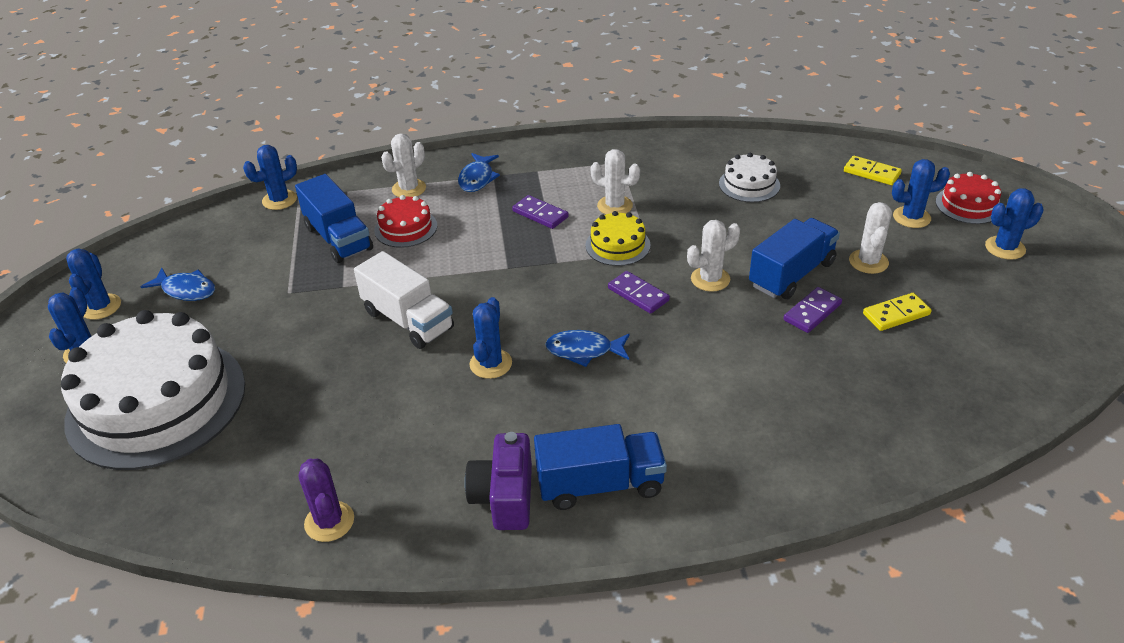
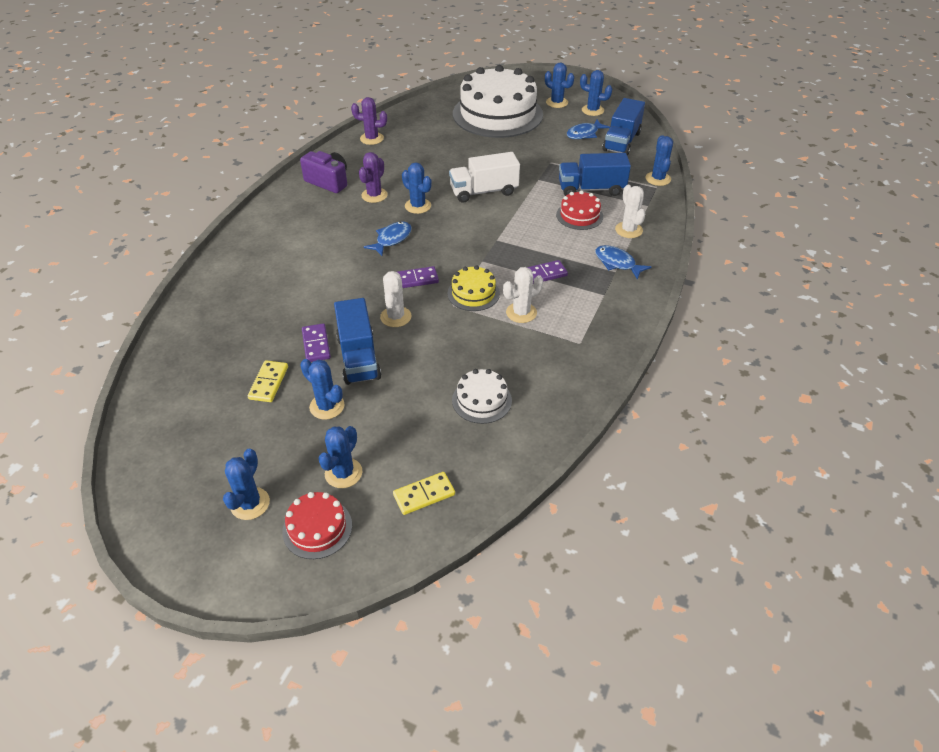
camera: 120 degrees right, 5 degrees up
(499, 421) = (374, 195): none -> purple cactus
(600, 484) = (301, 209): blue truck -> blue truck (621, 142)
(868, 262) = (327, 406): white cactus -> blue cactus

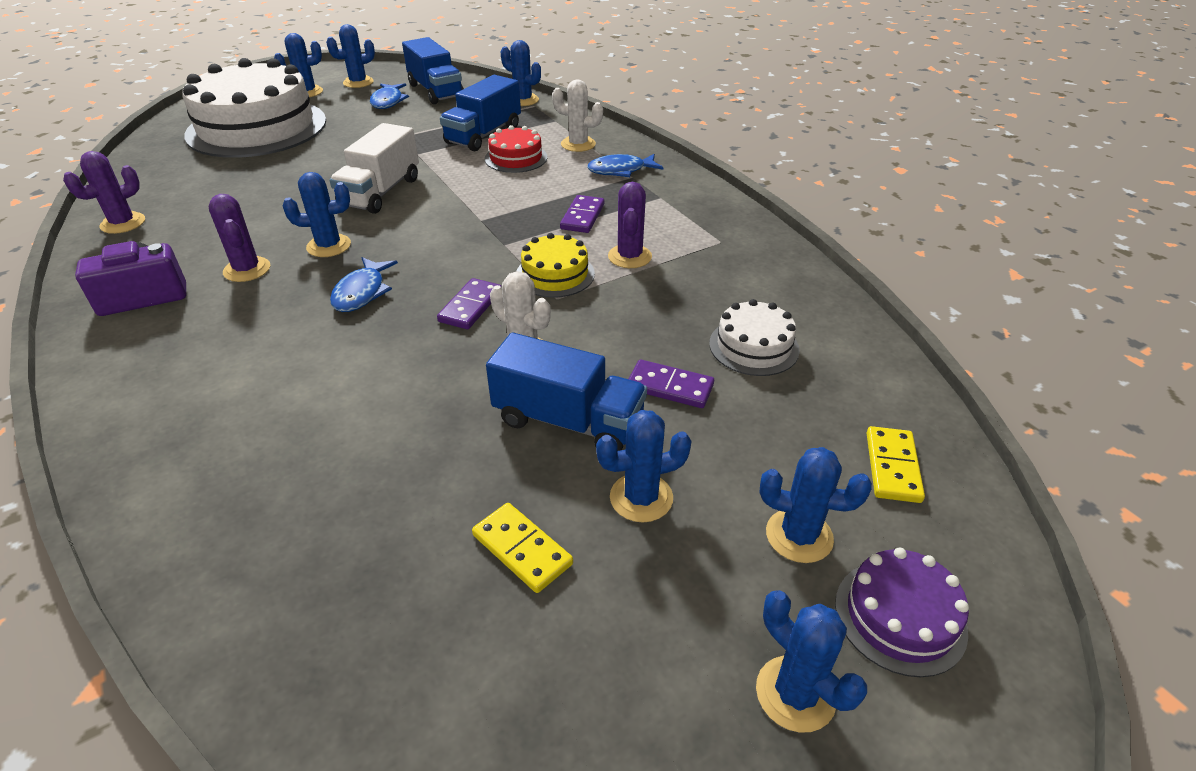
camera: 55 degrees left, 5 degrees down
(316, 344) = (492, 455): purple domino -> purple domino (670, 387)
(317, 528) = (900, 616): red cake -> purple cake
(343, 473) = (799, 536): blue cactus -> blue cactus turned 45 degrees counterclockwise
(392, 239) = (362, 292): blue fish -> blue fish turned 150 degrees counterclockwise
(521, 313) = (629, 256): white cactus -> purple cactus

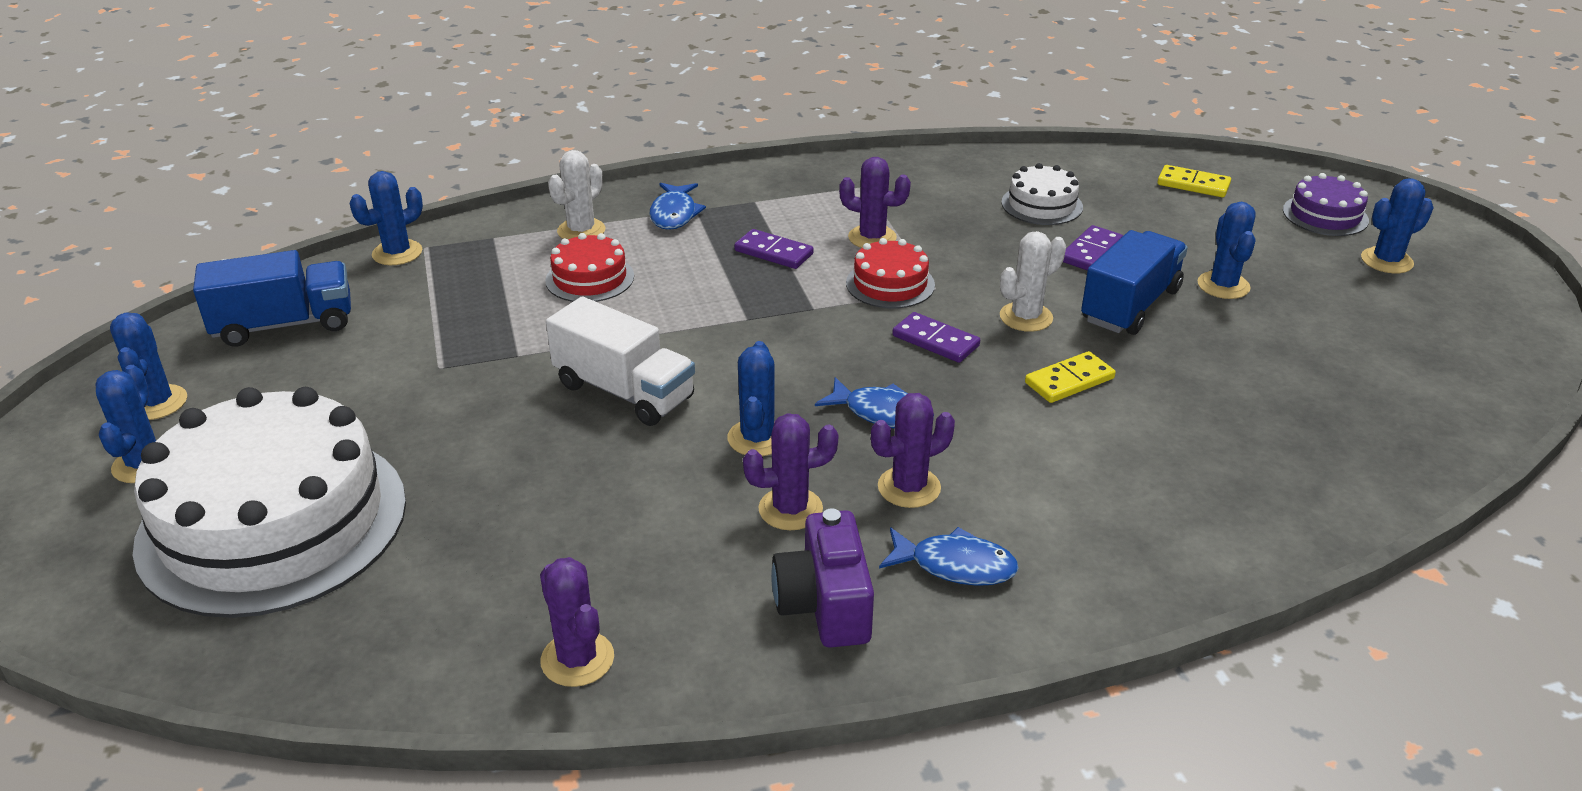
camera: 75 degrees left, 5 degrees down
(266, 315) = (909, 487): none -> purple cactus
(388, 101) = (284, 373): blue fish -> blue fish (955, 565)
(483, 135) = (496, 296): blue truck -> none
(522, 549) = (1278, 344): yellow domino -> yellow domino (1069, 381)
(555, 274) = (890, 284): yellow cake -> red cake
(799, 536) = (1260, 232): blue cactus -> none

